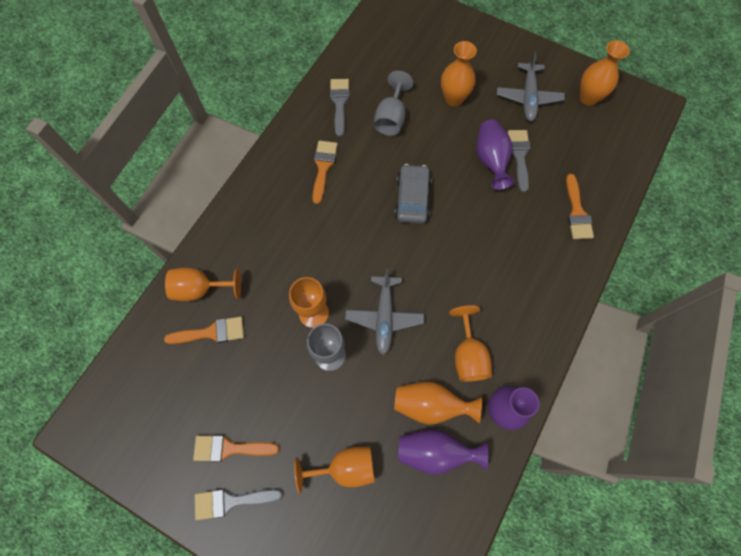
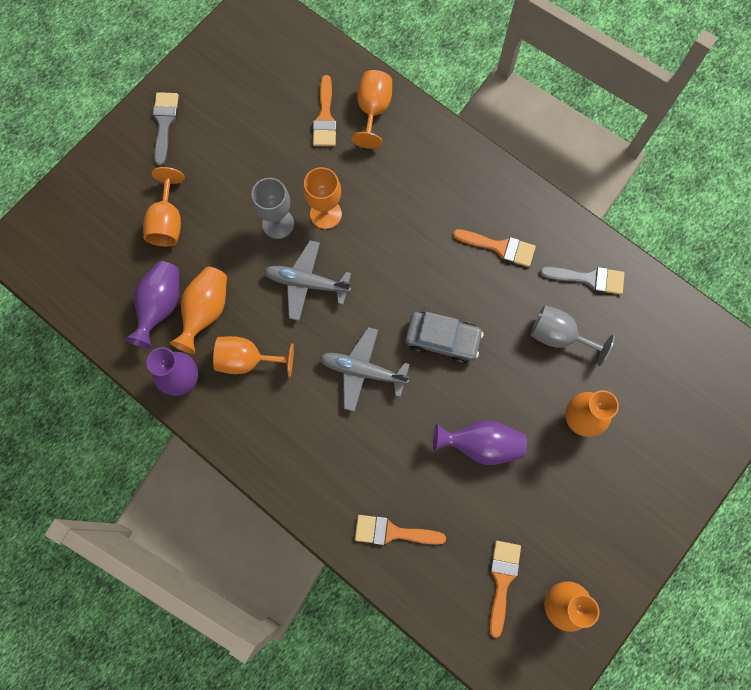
camera: 100 degrees right, 5 degrees up
(229, 448) = (210, 125): orange brush -> orange brush (502, 580)
(519, 155) = (482, 482): grey brush -> none
(528, 97) = (570, 519): grey plane -> grey plane (362, 371)

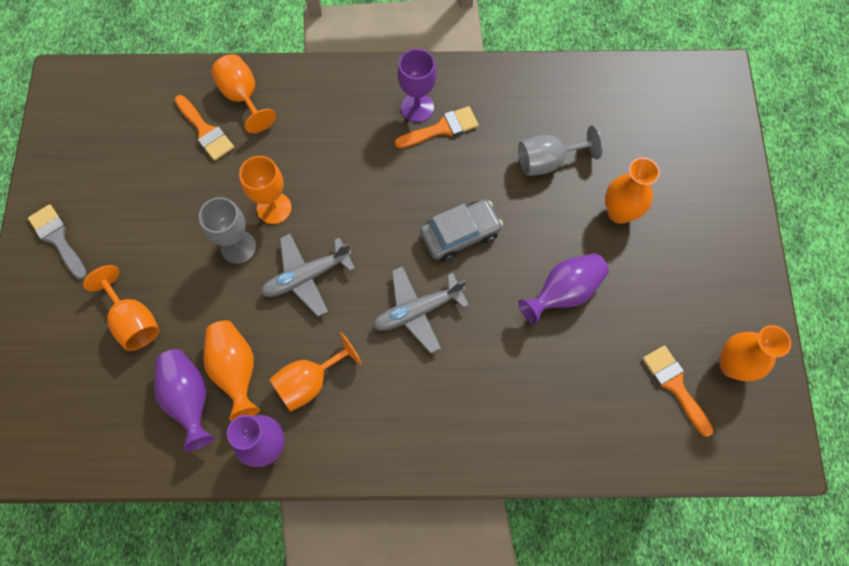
camera: 40 degrees left, 5 degrees down
(392, 532) = (557, 422): orange brush -> none
(495, 216) = (417, 107): none -> purple goblet
(588, 278) = (531, 101): grey brush -> none

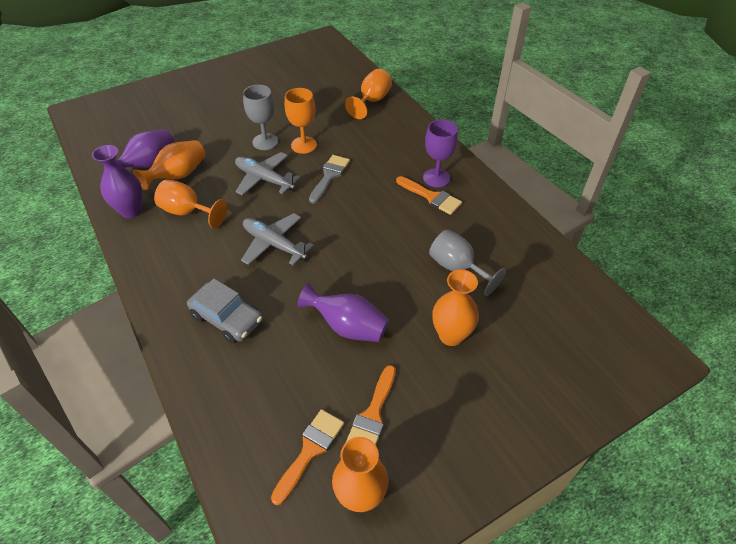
camera: 60 degrees right, 20 degrees down
(57, 238) = (223, 76): grey brush -> grey brush (329, 176)
(133, 321) = (188, 122): orange goblet -> none
(205, 131) = (335, 97): orange brush -> orange brush (372, 415)
(460, 234) = (353, 242): grey car -> grey car (227, 318)

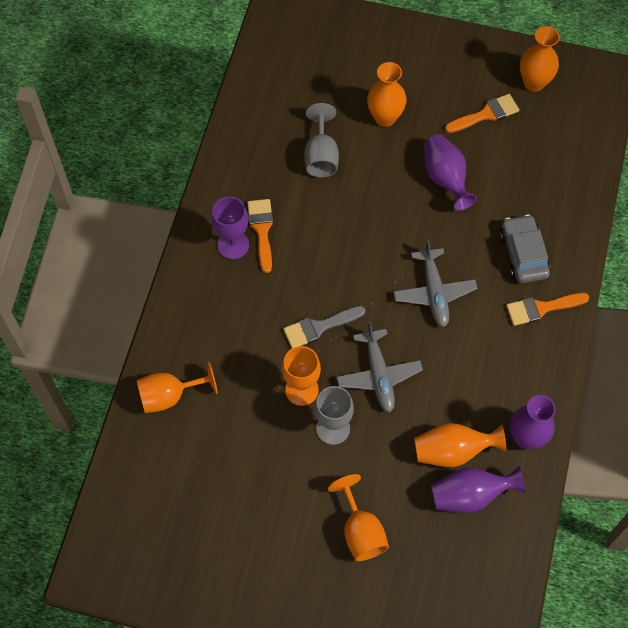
camera: 135 degrees left, 15 degrees up
(188, 212) = (477, 391): orange goblet -> orange goblet (360, 531)
(310, 450) = (541, 125): orange brush -> orange brush (541, 308)

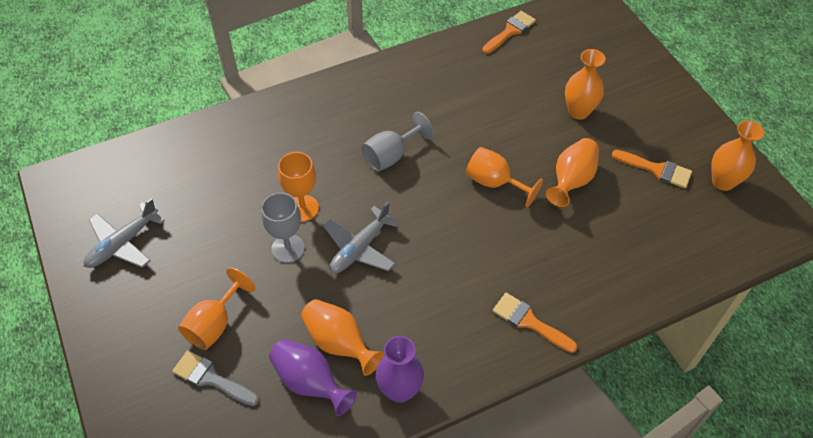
camera: 50 degrees right, 10 degrees down
(170, 396) = (229, 137): orange goblet -> orange goblet (494, 183)
(233, 245) = (380, 95): purple goblet -> none
(262, 230) = (409, 103): orange brush -> orange brush (510, 31)
(319, 327) = (364, 185): grey brush -> grey brush (211, 378)
(321, 156) = (504, 96): grey goblet -> grey goblet (391, 155)
(434, 292) = (466, 237): grey plane -> grey plane (123, 243)
(445, 178) = (571, 180): purple vase -> orange vase
(523, 254) = (564, 276): grey car -> none

